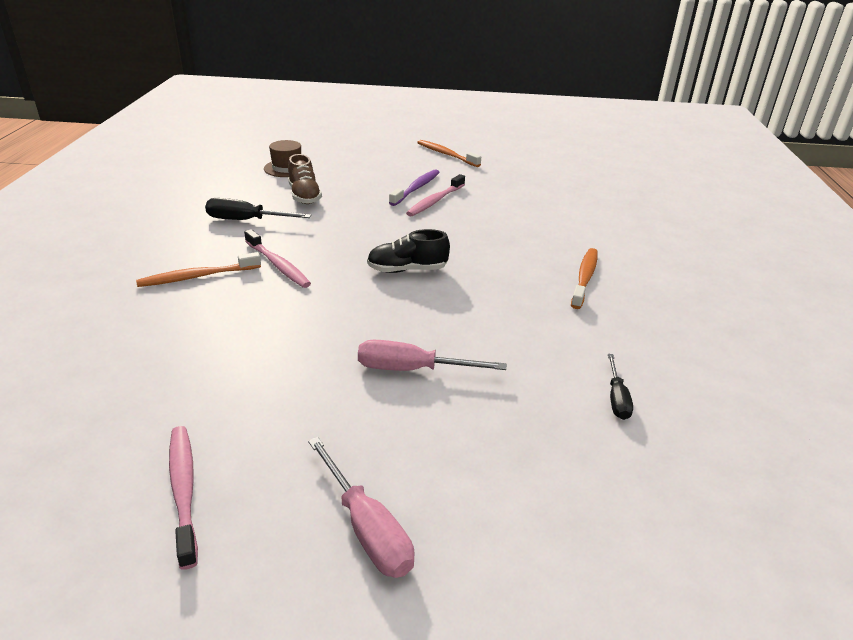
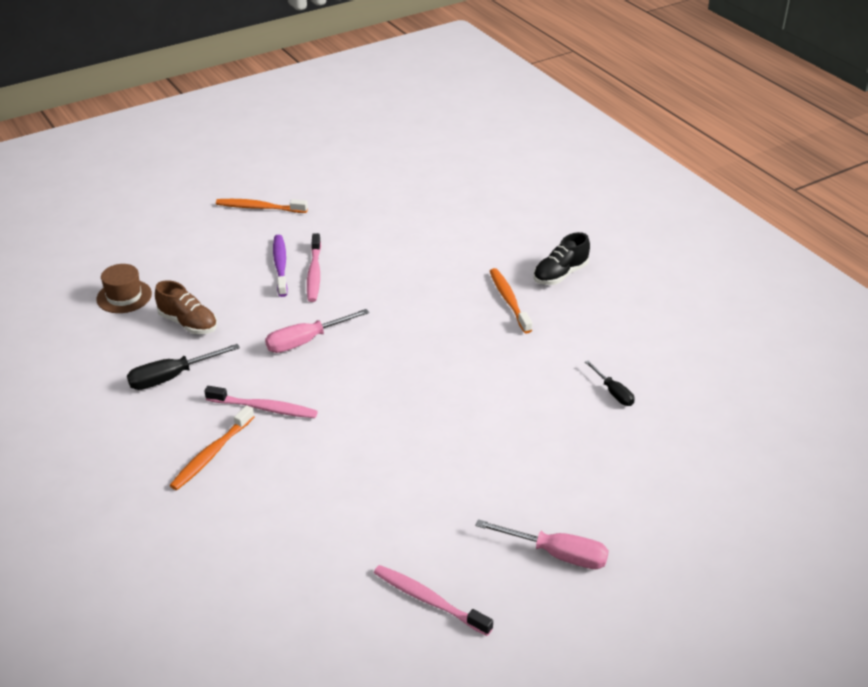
camera: 35 degrees left, 5 degrees up
(407, 270) = (373, 359): black shoe -> black shoe (560, 274)
(412, 369) = (471, 442): pink screwdriver -> pink screwdriver (306, 341)

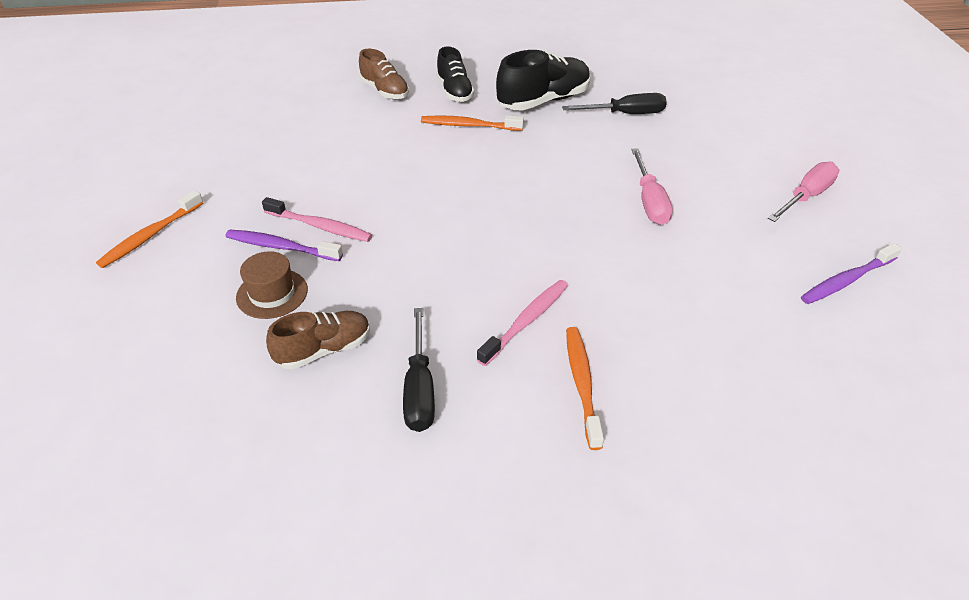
camera: 65 degrees left, 5 degrees up
(124, 296) = (211, 402): brown hat -> brown hat (272, 293)
(211, 454) = (582, 384): orange toothbrush -> orange toothbrush turned 150 degrees counterclockwise
(306, 341) = (433, 262): pink screwdriver -> pink screwdriver (649, 201)
(429, 600) = (846, 280): pink toothbrush -> purple toothbrush
(526, 236) = (385, 91): none -> brown shoe
(591, 332) = (543, 101): none -> black shoe
(613, 392) = (625, 114): black screwdriver -> black screwdriver, size x1.60

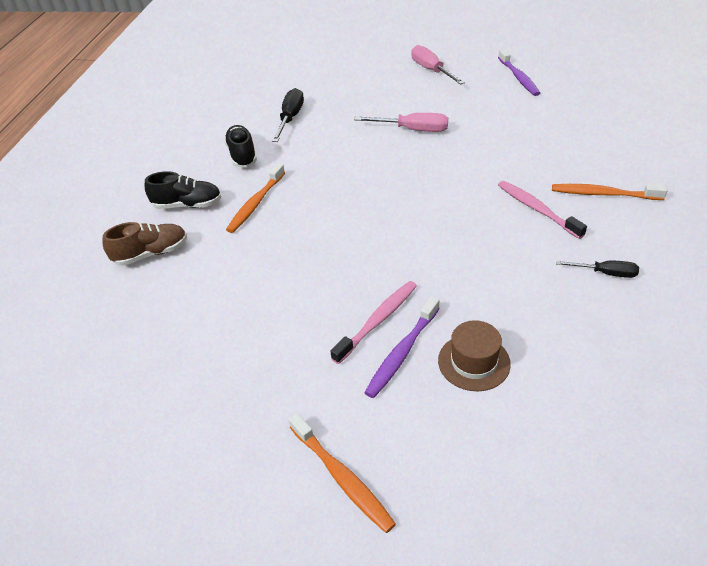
camera: 70 degrees left, 0 degrees up
(324, 350) = (556, 327): brown shoe -> none
(419, 389) = (605, 273): black screwdriver -> black screwdriver, size x0.63
(543, 101) = (242, 155): black shoe -> black shoe, size x0.65

